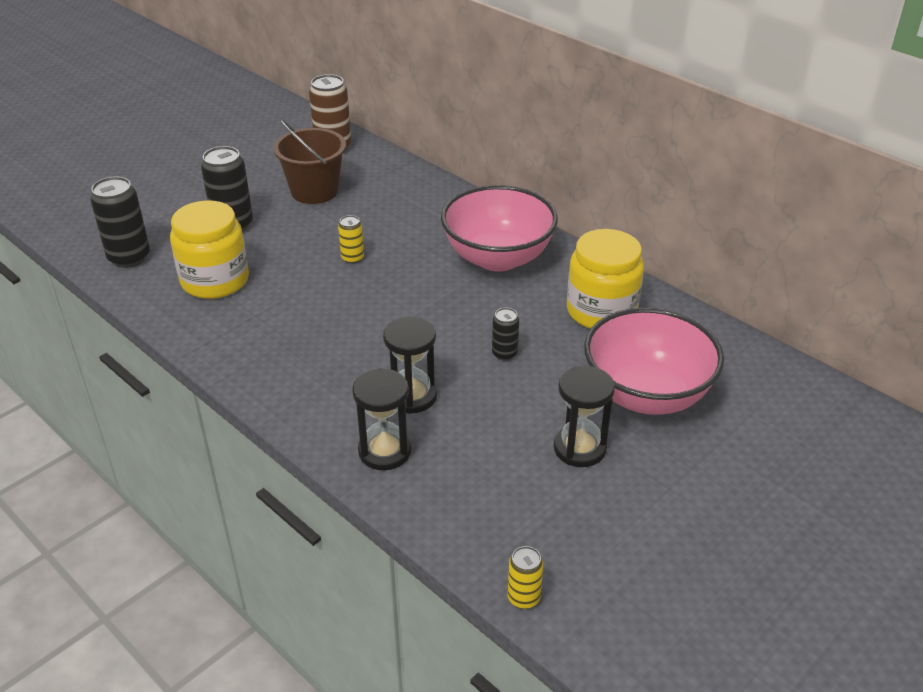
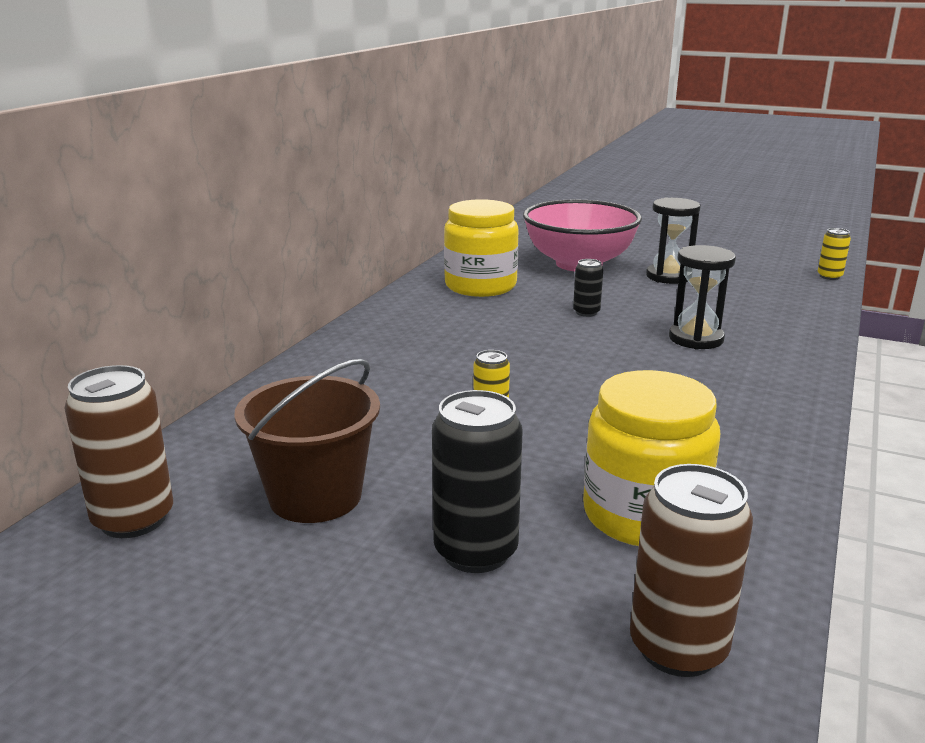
camera: 110 degrees left, 15 degrees down
(129, 257) = (678, 648): black can -> brown can
(384, 451) = (779, 337): black hourglass -> none
(498, 258) = (422, 336): pink bowl -> none

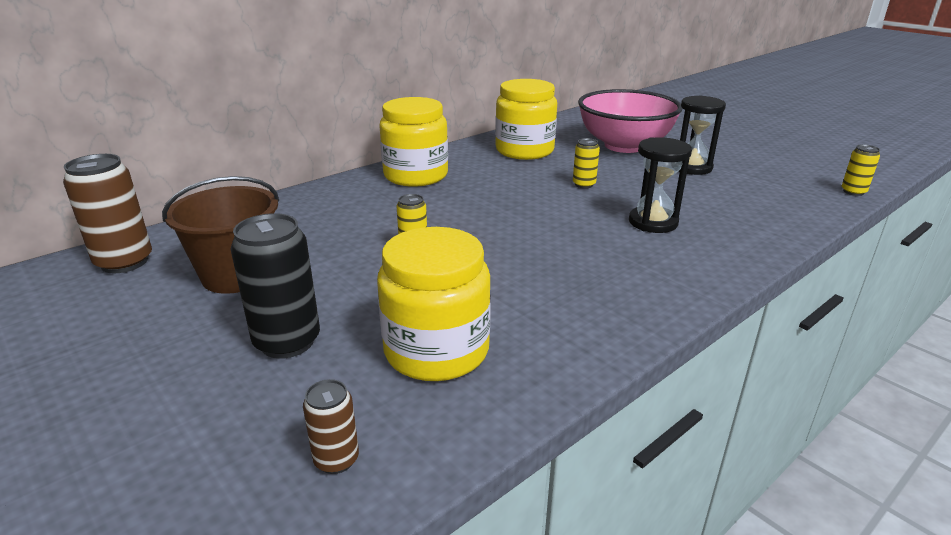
camera: 25 degrees right, 5 degrees up
(390, 335) = (416, 175): none -> yellow jar
(586, 312) = (584, 184): black can -> yellow can
(678, 648) = (336, 460): brown can -> brown can, size x0.54

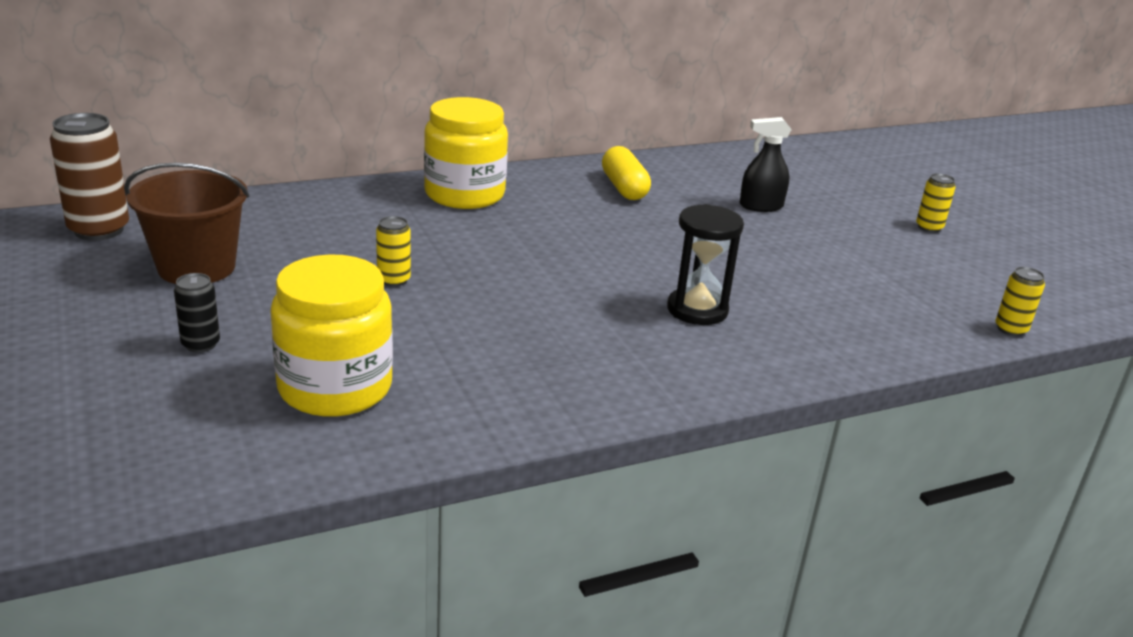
camera: 15 degrees right, 0 degrees up
(287, 342) = (200, 344): black can -> black can, size x0.54
(336, 460) = (174, 456): brown can -> none
(524, 151) = (624, 188): yellow jar -> yellow capsule
(584, 184) = (657, 246): yellow can -> yellow can (929, 227)
(624, 146) = (760, 206): pink bowl -> black spray bottle
(691, 167) = (821, 252): black hourglass -> none

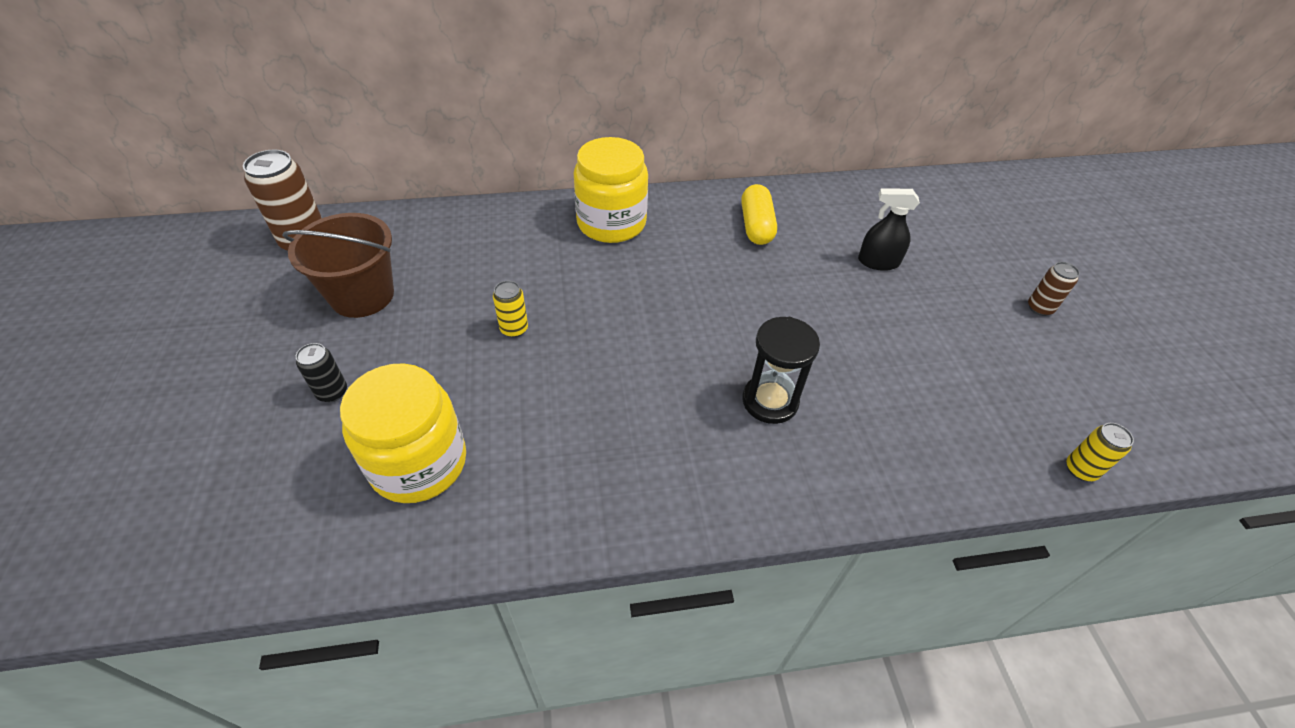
camera: 15 degrees right, 20 degrees up
(929, 227) = (1039, 308): yellow can -> brown can

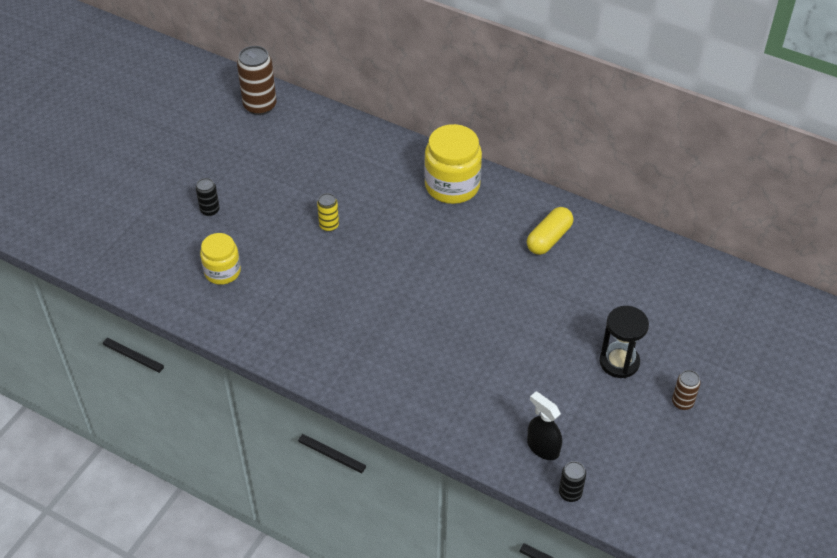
camera: 40 degrees right, 0 degrees up
(362, 295) = (265, 159): brown bucket -> none
(419, 463) = (222, 271): yellow jar -> yellow jar, size x0.62
(770, 401) = (430, 349): black hourglass -> black hourglass (619, 362)
(878, 262) = (605, 309): black spray bottle -> black spray bottle (542, 447)
(1080, 469) = (570, 493): yellow can -> black can

